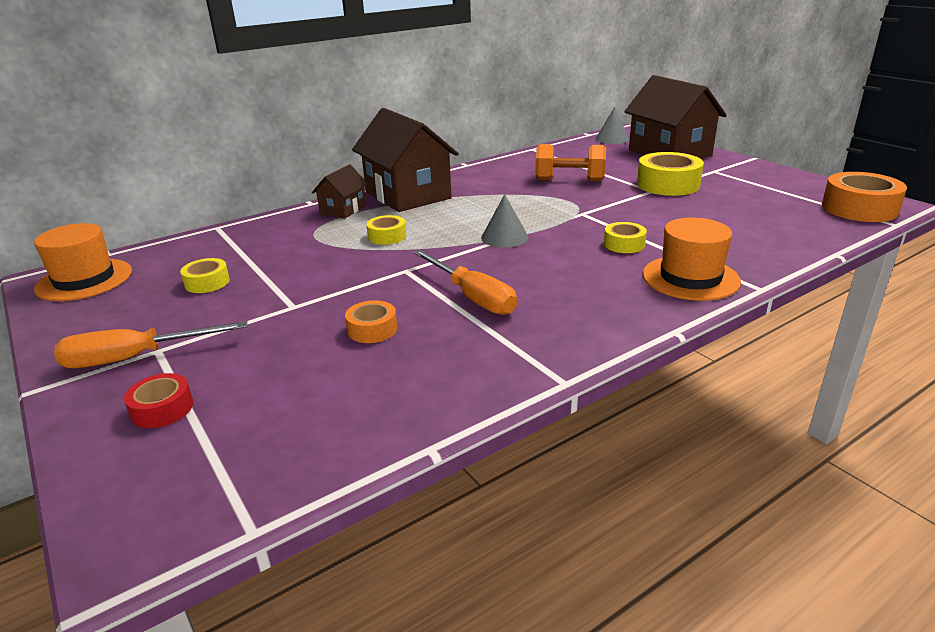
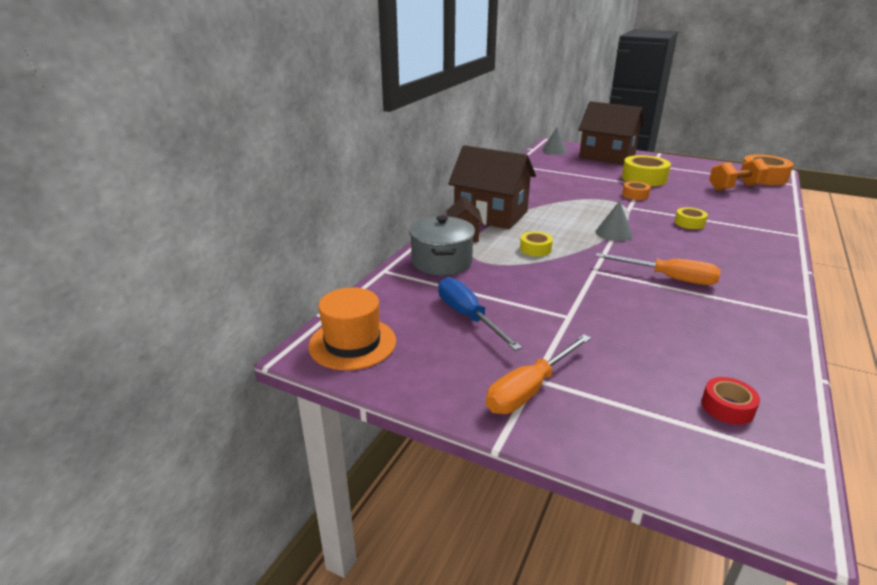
camera: 30 degrees left, 0 degrees up
(162, 409) = (624, 417): red tape -> red tape (727, 407)
(207, 282) = (468, 316): yellow tape -> blue screwdriver
(277, 230) = (442, 262): none -> grey pot
(372, 329) = (651, 317): orange tape -> orange tape (635, 195)
(569, 180) = (581, 185): orange dumbbell -> orange dumbbell (735, 188)
(690, 278) = (758, 236): orange hat -> none

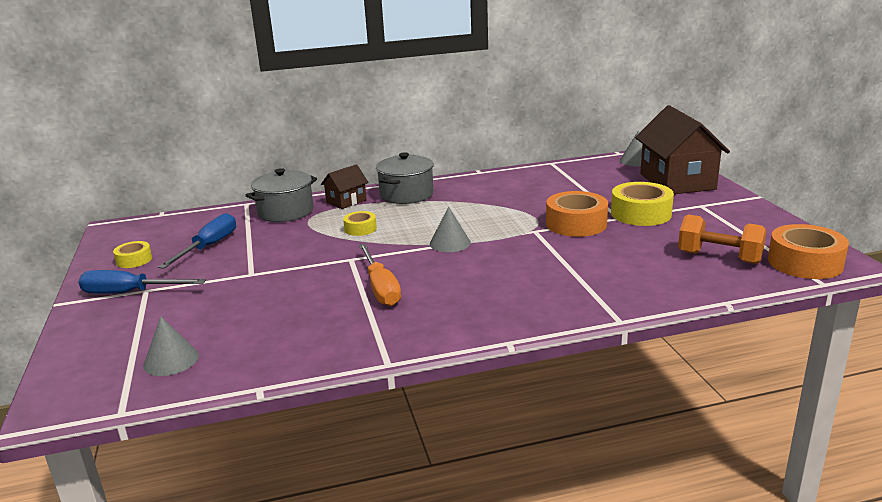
camera: 50 degrees right, 5 degrees down
(352, 343) = (135, 232): orange hat -> none
(491, 215) = (406, 195): brown house -> grey pot
(529, 389) = (130, 293): orange screwdriver -> blue screwdriver
(635, 195) = (576, 224): orange tape -> orange tape, size x1.84
(689, 223) = (542, 264): yellow tape -> yellow tape (134, 260)
(727, 407) = (171, 360): red tape -> grey cone

